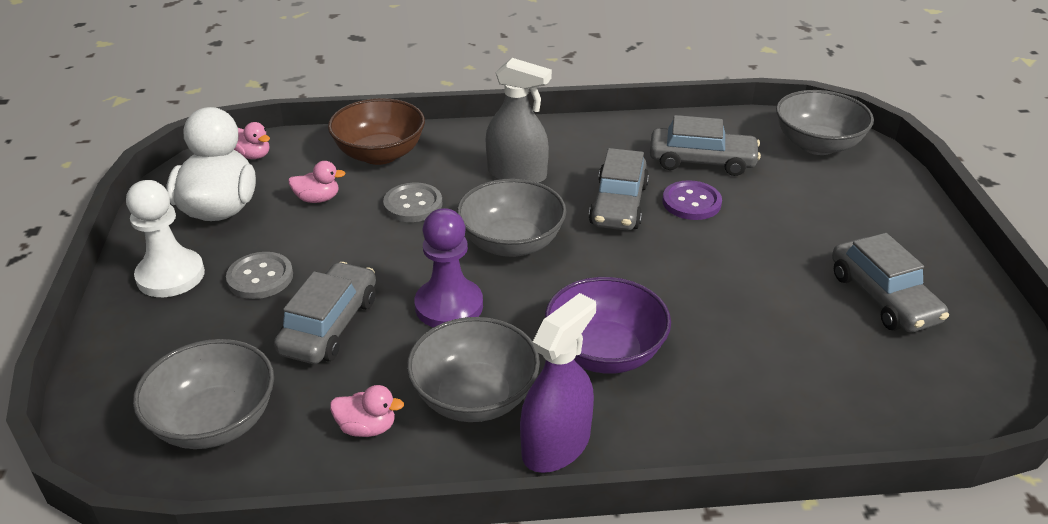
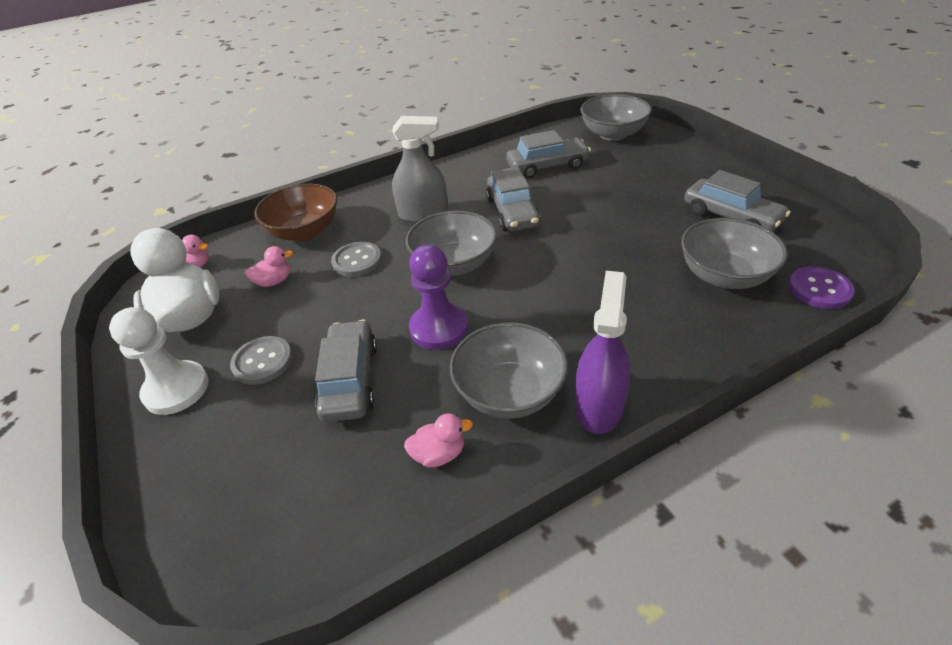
camera: 20 degrees left, 5 degrees up
(215, 422) = (298, 506): grey bowl -> grey bowl (724, 276)
(605, 352) = (581, 320): purple bowl -> none
(691, 202) = (561, 195): purple button -> purple button (819, 289)

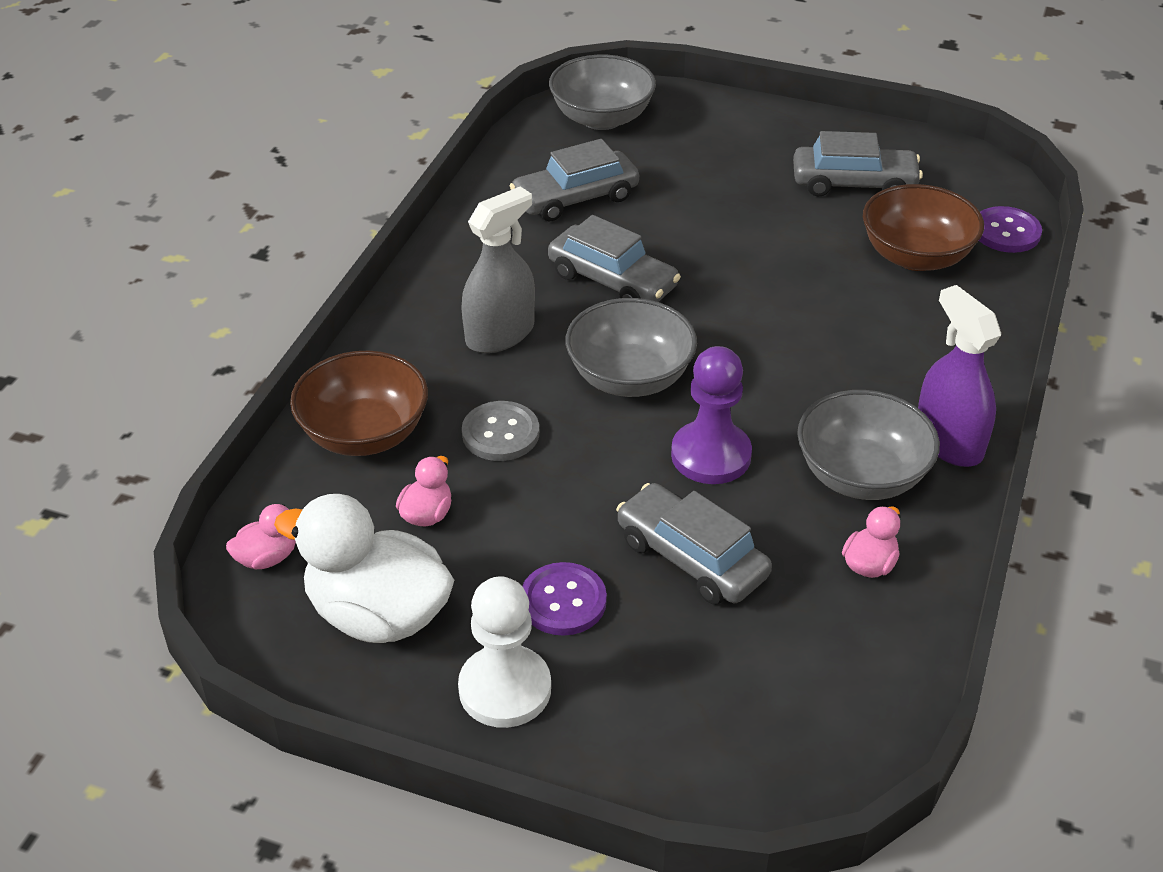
camera: 45 degrees left, 0 degrees up
(262, 361) = (563, 601): grey button -> purple button
(547, 166) = (575, 198): grey car -> grey car turned 150 degrees counterclockwise
(724, 276) = (916, 256): grey bowl -> brown bowl

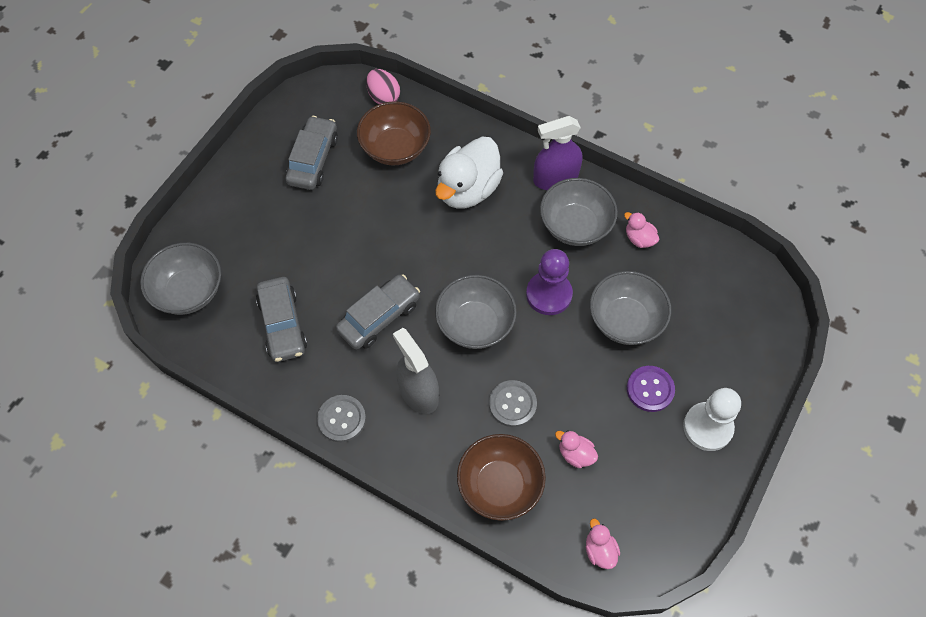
camera: 80 degrees left, 20 degrees up
(378, 615) = (650, 488): white duck -> white duck (468, 189)
(445, 269) = (341, 419): none -> grey button
(691, 558) = (625, 320): grey car -> grey bowl
(1006, 232) = (383, 97): purple button -> pink egg

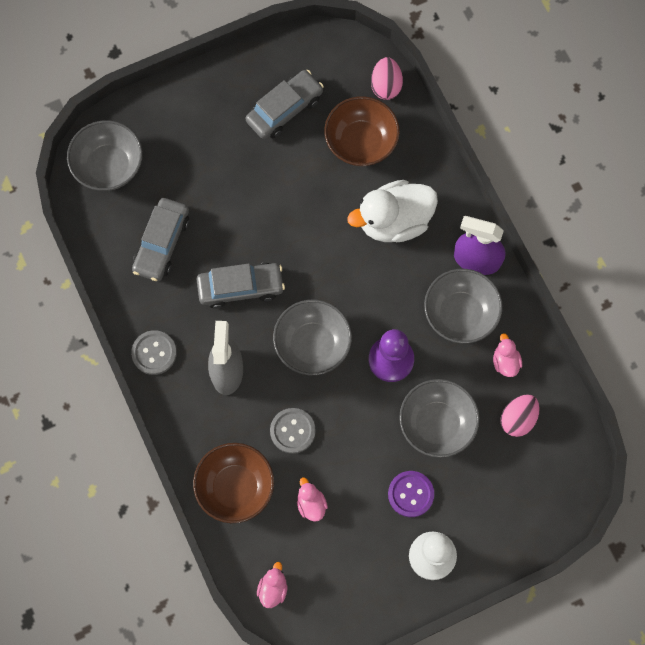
camera: 35 degrees right, 10 degrees up
(684, 275) = (518, 419): none -> pink egg

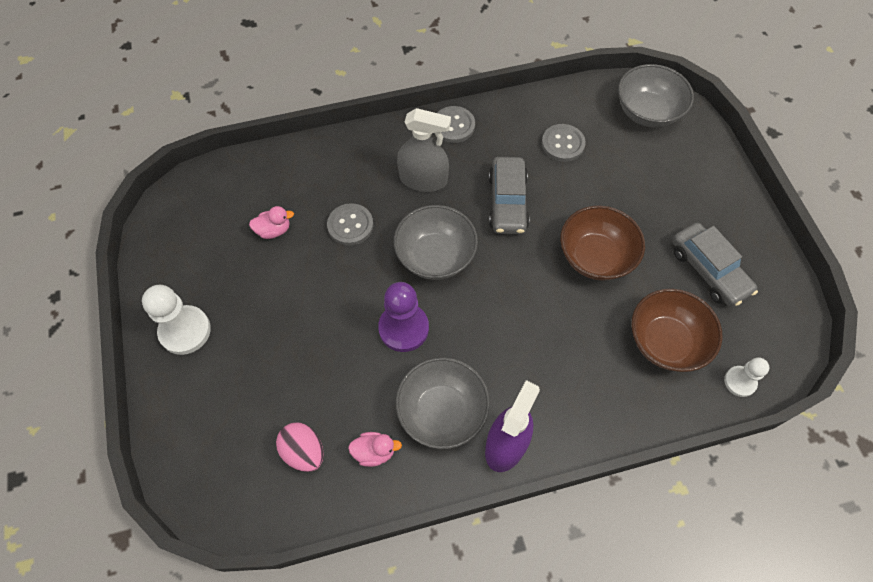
camera: 100 degrees right, 10 degrees down
(162, 243) = (563, 144): grey car -> grey button
(235, 487) = (309, 171): brown bowl -> brown bowl (595, 257)
(273, 588) = (206, 188): pink duck -> none
(386, 86) = (740, 382): pink egg -> white pawn
(394, 221) = (565, 360): white duck -> none
(410, 494) = (255, 322): purple button -> none
(437, 424) = (321, 362): grey bowl -> none

